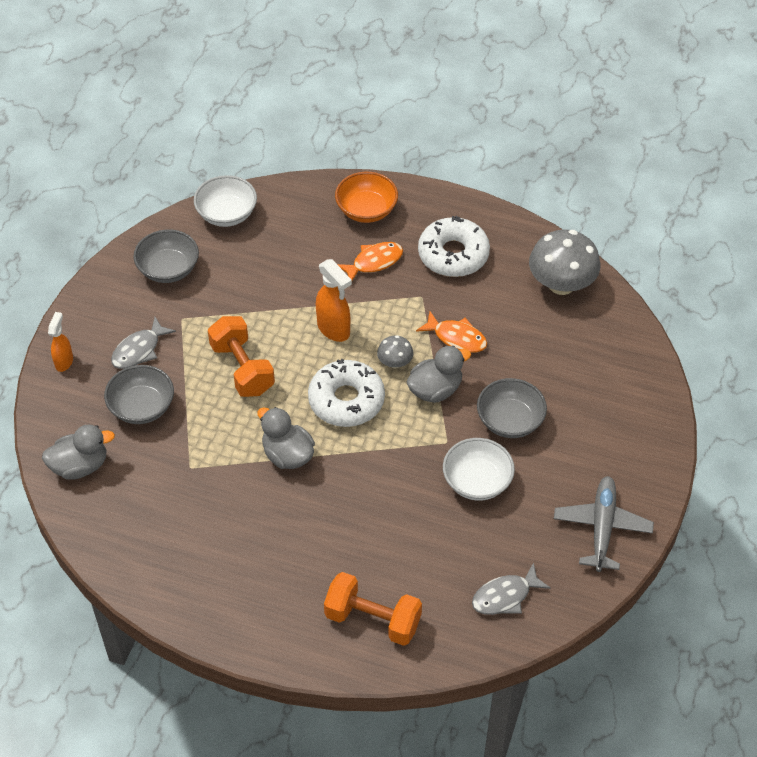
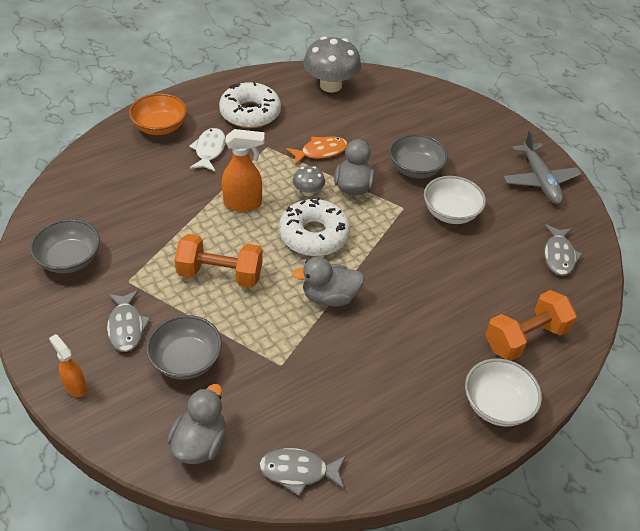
camera: 55 degrees left, 5 degrees down
(106, 539) = (298, 471): none -> grey fish
(227, 214) = (64, 195): white bowl -> white bowl (497, 405)
(374, 262) = (209, 150): orange fish -> white fish
(602, 528) = (539, 180): grey plane -> grey plane turned 150 degrees counterclockwise

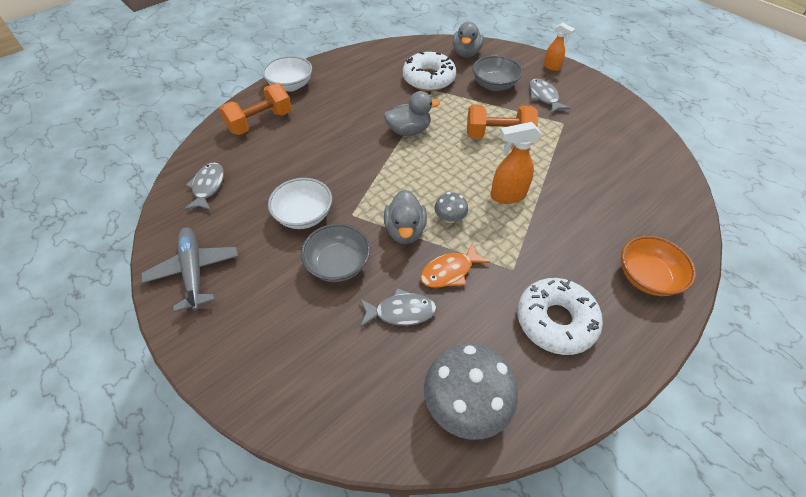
camera: 175 degrees right, 5 degrees up
(70, 259) = (617, 131): grey bowl -> none
(209, 150) = (572, 253): white fish -> none
(298, 471) = (408, 49): grey fish -> grey fish (401, 312)
(314, 235) = (433, 175): white donut -> white donut (428, 79)

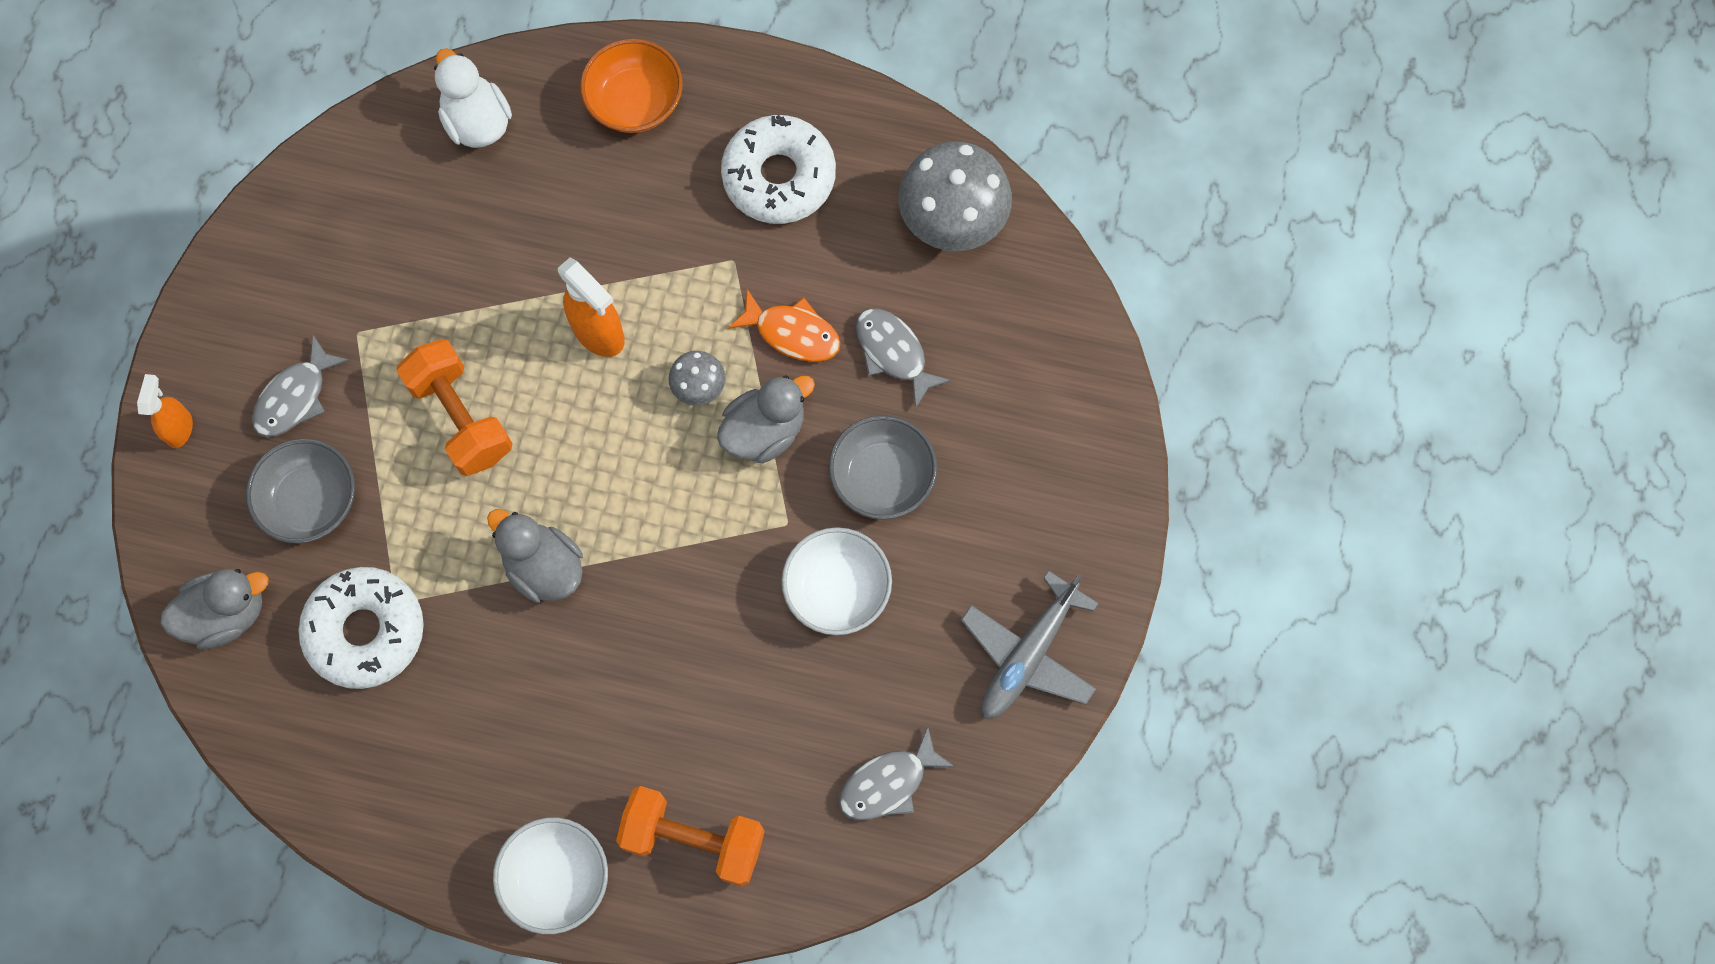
camera: 125 degrees left, 20 degrees up
(663, 206) = (477, 122): none -> white duck

